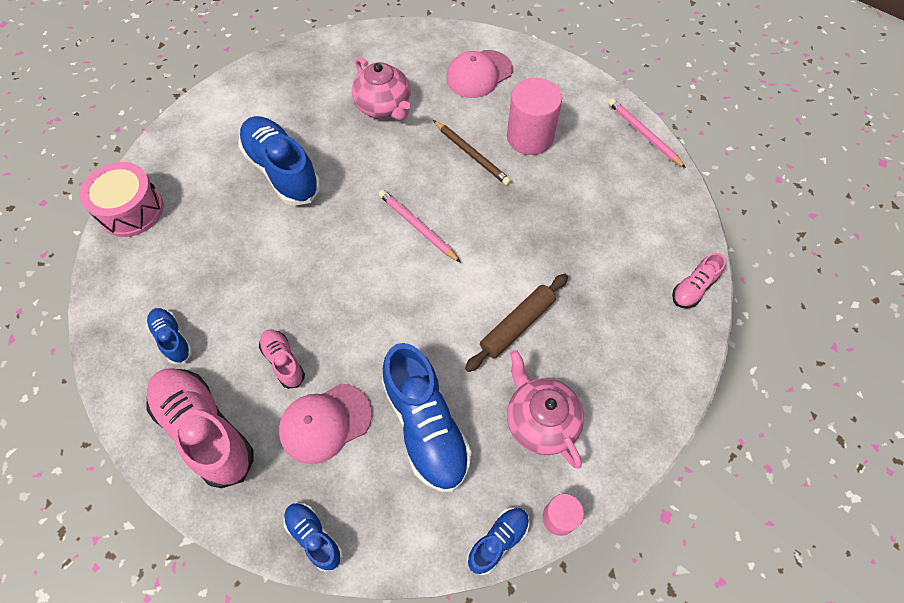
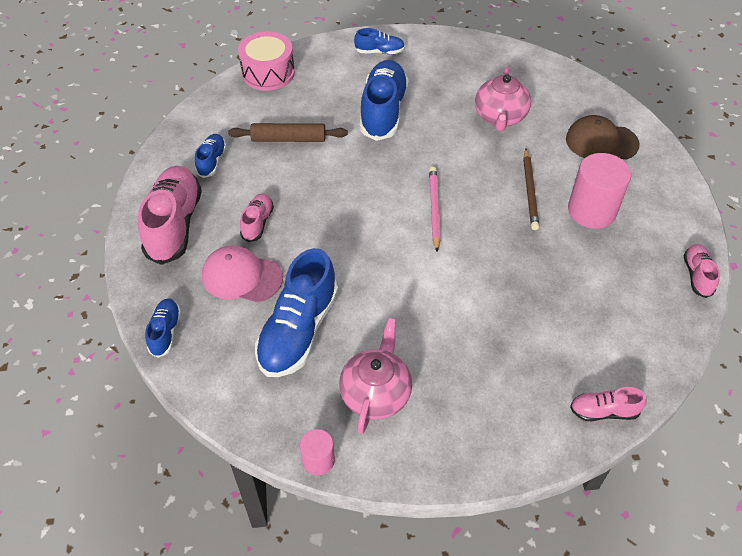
camera: 45 degrees right, 10 degrees down
(479, 74) = (601, 142): pink cap -> brown cap
(498, 541) = (264, 435): blue shoe -> blue shoe (379, 51)
(517, 325) = (431, 323): brown rolling pin -> brown rolling pin (288, 139)
(644, 134) = (697, 275): pink pencil -> pink shoe

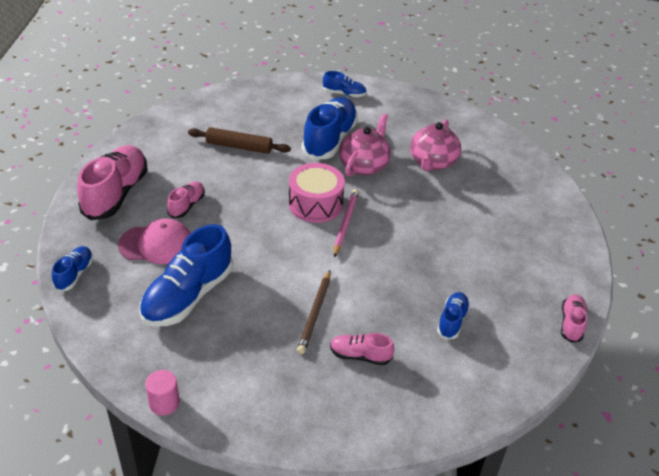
camera: 10 degrees right, 10 degrees down
(212, 161) = (167, 152): blue shoe -> blue shoe (452, 321)
(241, 277) = (156, 244): pink cap -> pink cap turned 150 degrees clockwise
(268, 73) = (241, 94): pink drum -> pink drum (315, 204)
(376, 393) = (236, 360): pink teapot -> pink teapot (364, 165)
(530, 191) = (438, 225): brown pencil -> brown pencil (315, 313)
(591, 211) = (489, 251): pink cylinder -> none
(601, 142) = (518, 198): brown cap -> none
(603, 411) = (440, 419): pink shoe -> pink shoe (360, 356)

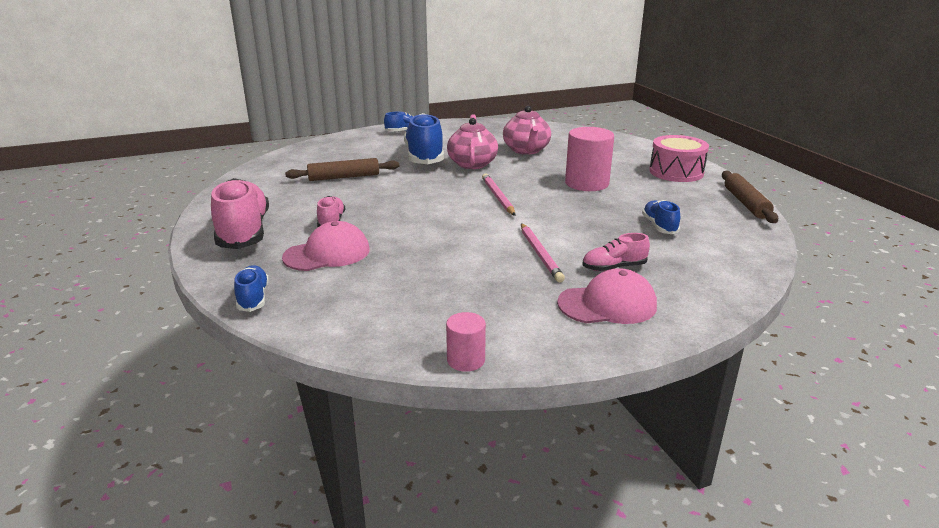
camera: 25 degrees left, 15 degrees down
(188, 296) = (401, 278): blue shoe -> none
(314, 395) = (607, 304): none -> pink cap
(315, 204) = (457, 192): pink drum -> pink drum (676, 172)
(315, 313) = (540, 254): brown pencil -> pink pencil
(443, 234) = (586, 183): none -> pink cylinder
(571, 323) = (746, 203): pink shoe -> brown rolling pin

